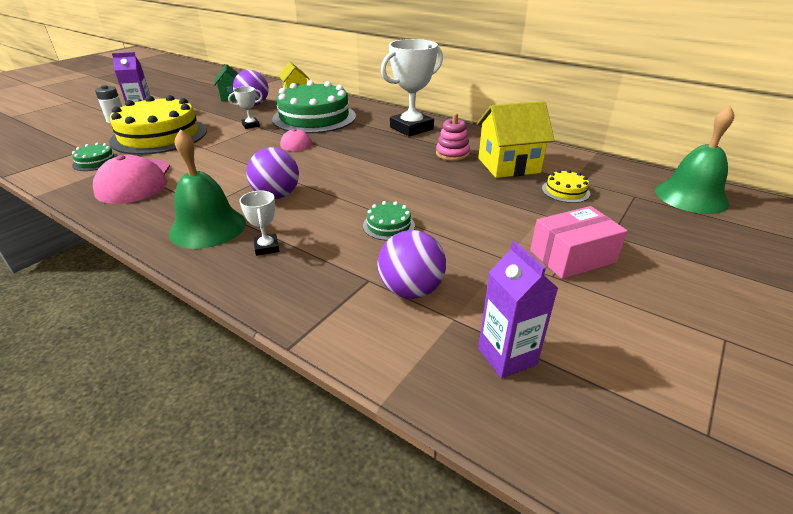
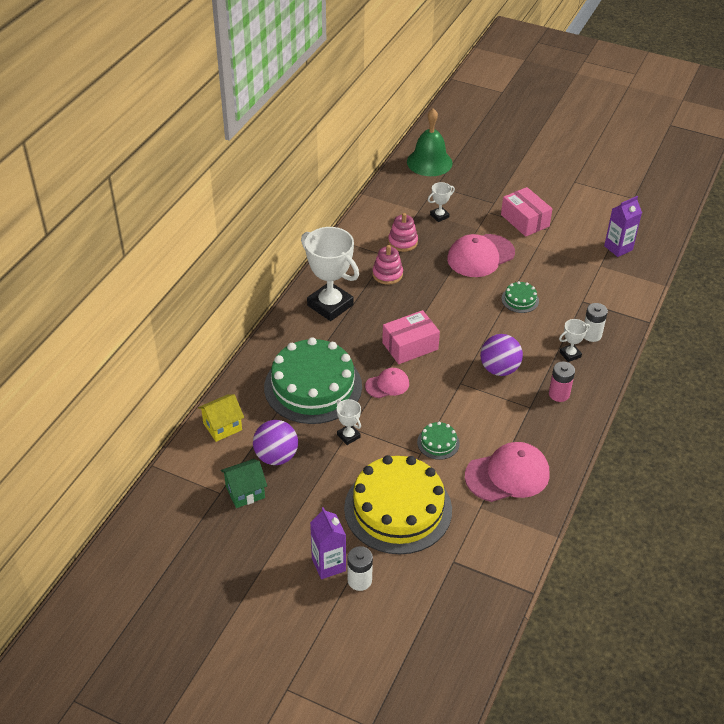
camera: 100 degrees left, 10 degrees up
(96, 162) = (478, 531): green cake -> green cake (438, 443)
(208, 227) = (559, 394): green bell -> pink battery
(292, 274) = (591, 335): none -> white battery
(340, 155) = (410, 346): none -> pink box
(411, 290) = (584, 283): purple ball -> none
(482, 209) = (480, 256): none -> pink cap
(508, 165) = (403, 242): yellow house -> pink stacking toy
(565, 191) = (439, 216): yellow cake -> white trophy

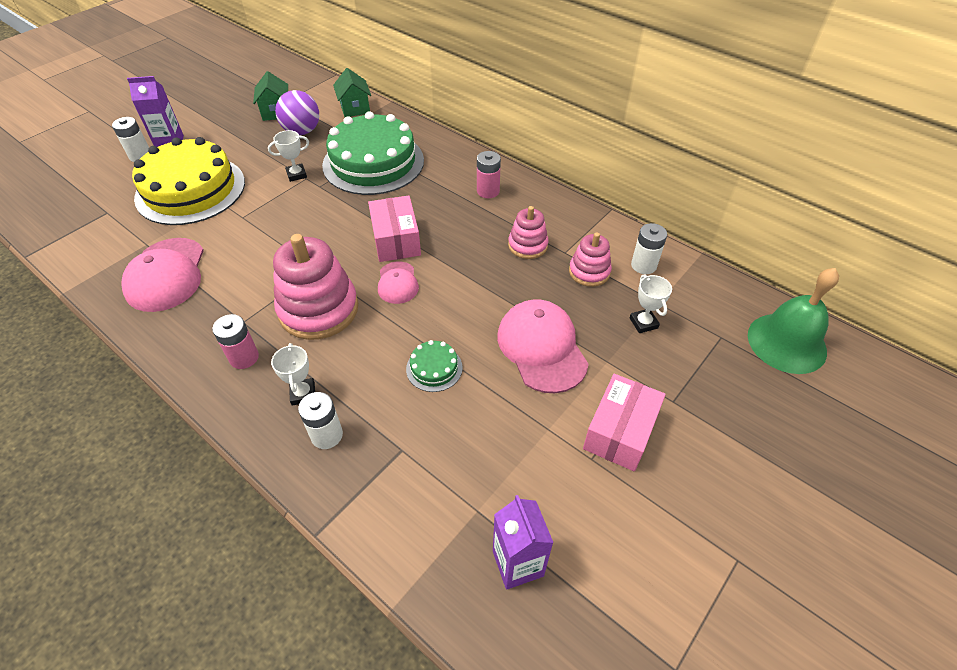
camera: 105 degrees right, 5 degrees up
(222, 426) = (355, 108): yellow house -> green house
(330, 305) = (488, 191): white trophy -> pink battery
(386, 218) = (643, 265): none -> white battery
(387, 385) = (347, 212): pink cap -> pink cap (397, 283)
(438, 443) = (246, 232): green cake -> none
(499, 369) = (318, 309): purple ball -> pink stacking toy
(524, 220) = (620, 431): pink box -> pink box turned 45 degrees counterclockwise

